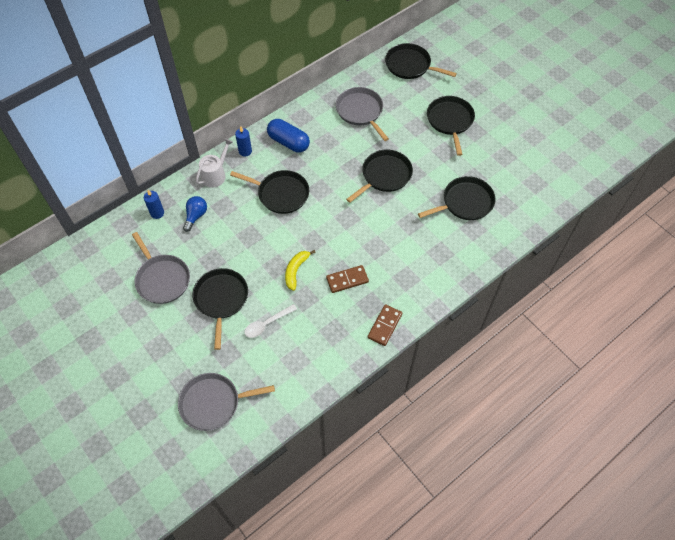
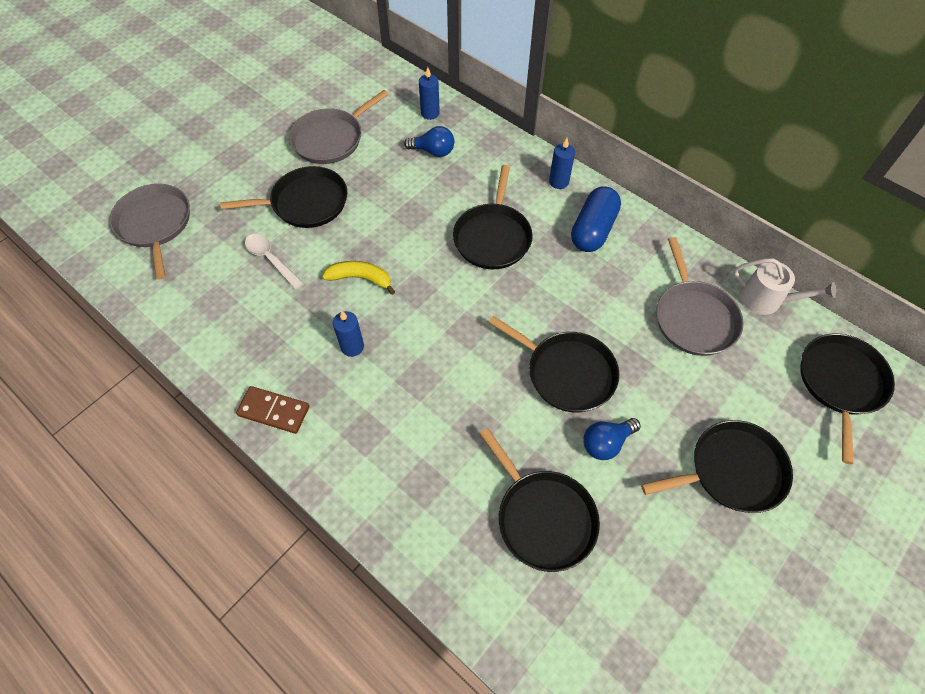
camera: 80 degrees right, 0 degrees up
(215, 175) = (507, 158): white watering can -> white watering can (766, 299)
(347, 280) = (352, 347): brown domino -> blue candle
(360, 111) = (694, 318): grey pan -> grey pan turned 120 degrees clockwise
(428, 167) = (606, 443): none -> blue light bulb

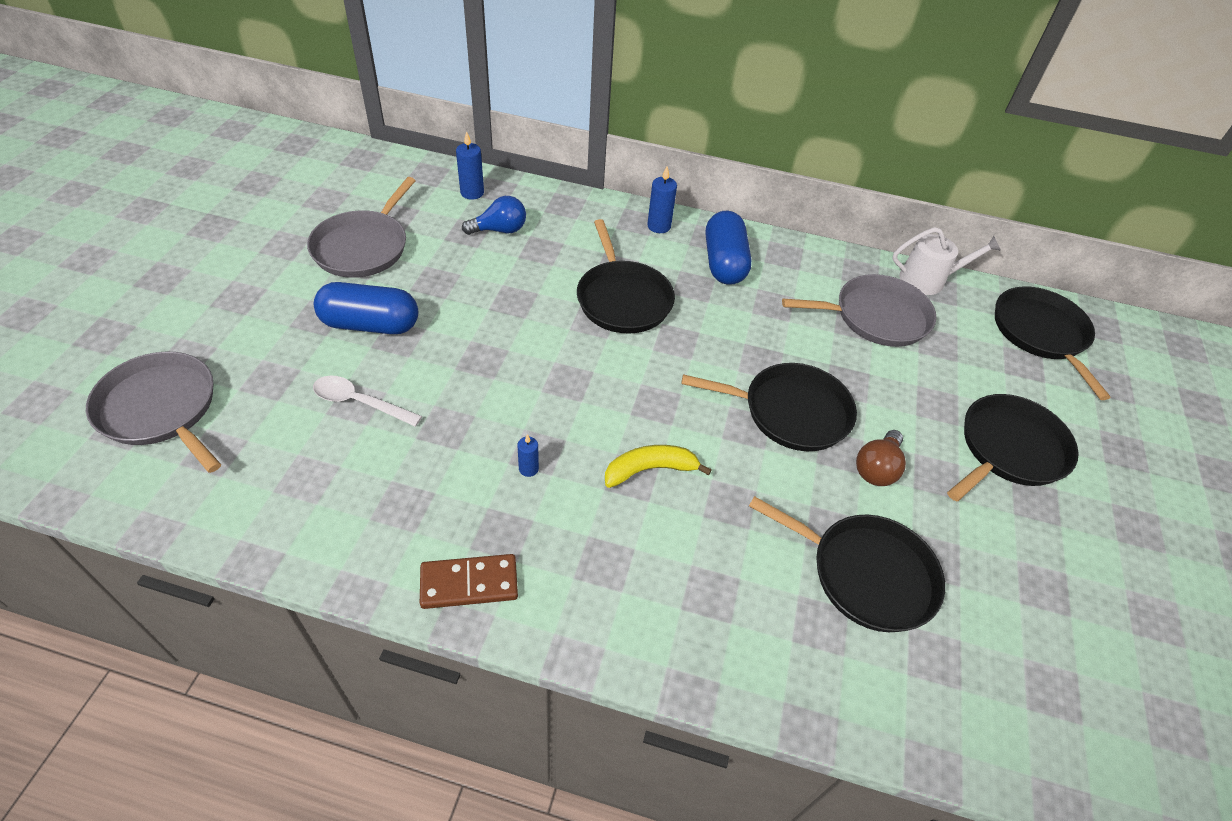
camera: 30 degrees left, 10 degrees down
(305, 203) = (370, 325): black pan -> blue capsule
(352, 347) = (528, 469): blue candle -> blue candle, size x0.62
(360, 278) = (492, 388): yellow banana -> yellow banana (650, 469)
(606, 443) = (876, 468): blue light bulb -> brown light bulb
(694, 318) = (876, 316): grey pan -> grey pan turned 60 degrees counterclockwise

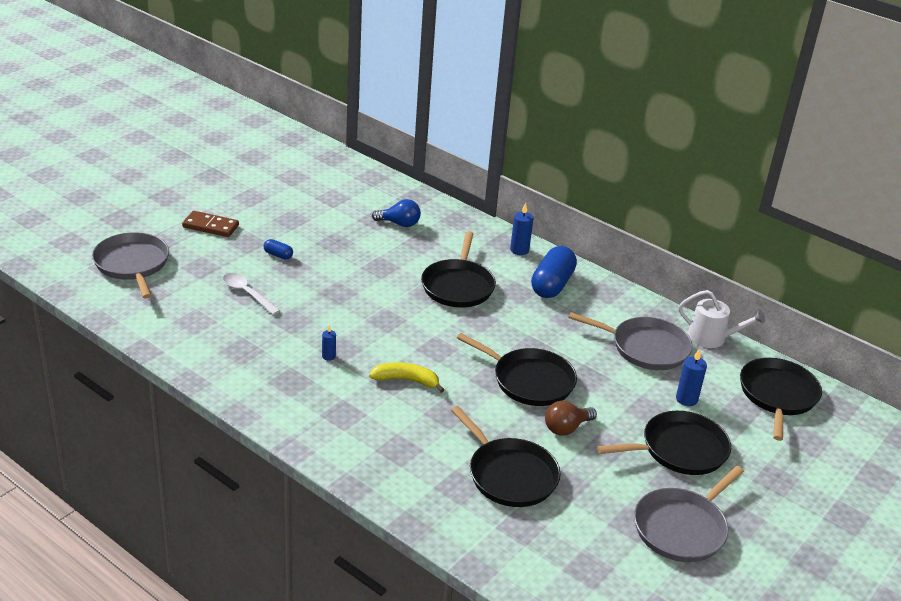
camera: 25 degrees right, 15 degrees down
(363, 247) = (300, 211): grey pan -> grey pan (682, 528)
(370, 325) = (278, 255): blue capsule -> blue capsule, size x0.46
(469, 583) = (257, 397): brown domino -> brown domino (210, 226)
(472, 193) = (395, 196): blue candle -> blue candle (686, 399)

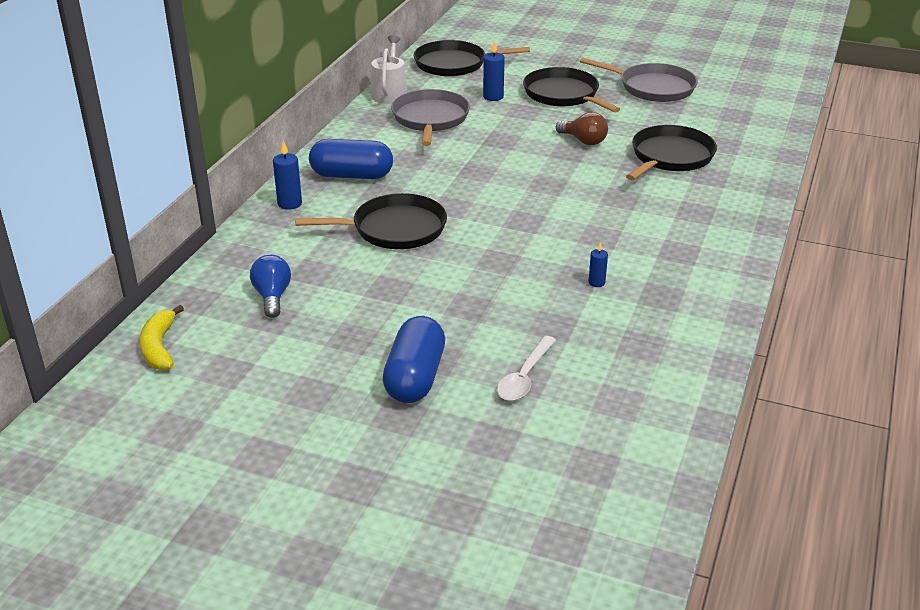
camera: 105 degrees left, 0 degrees up
(132, 264) = (536, 515): grey pan -> none
(210, 226) = (376, 469): brown domino -> none
(278, 255) = (415, 377): blue capsule -> blue capsule, size x2.19
(406, 380) = (592, 228): yellow banana -> yellow banana (159, 347)
(529, 380) = (531, 165): black pan -> none

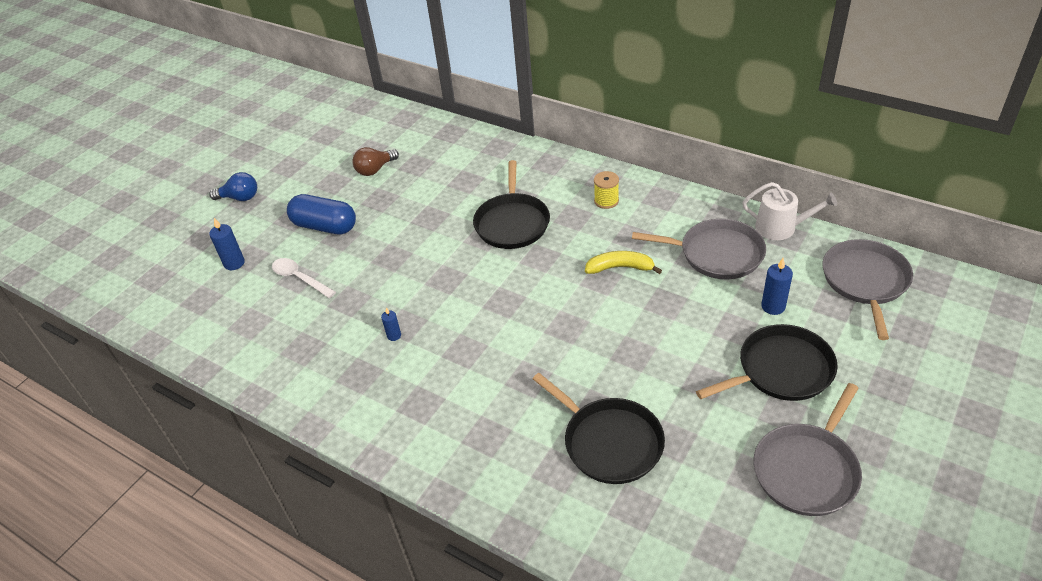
camera: 105 degrees right, 10 degrees up
(159, 347) = (404, 123): yellow banana -> yellow banana (620, 268)
(272, 297) = (441, 164): blue light bulb -> blue light bulb (240, 198)
(289, 204) = (565, 168): blue candle -> blue candle (234, 263)
(352, 175) = (606, 201): blue capsule -> yellow spool
(454, 64) = (865, 281): black pan -> grey pan
(583, 141) = (656, 369): brown light bulb -> brown light bulb (375, 169)

